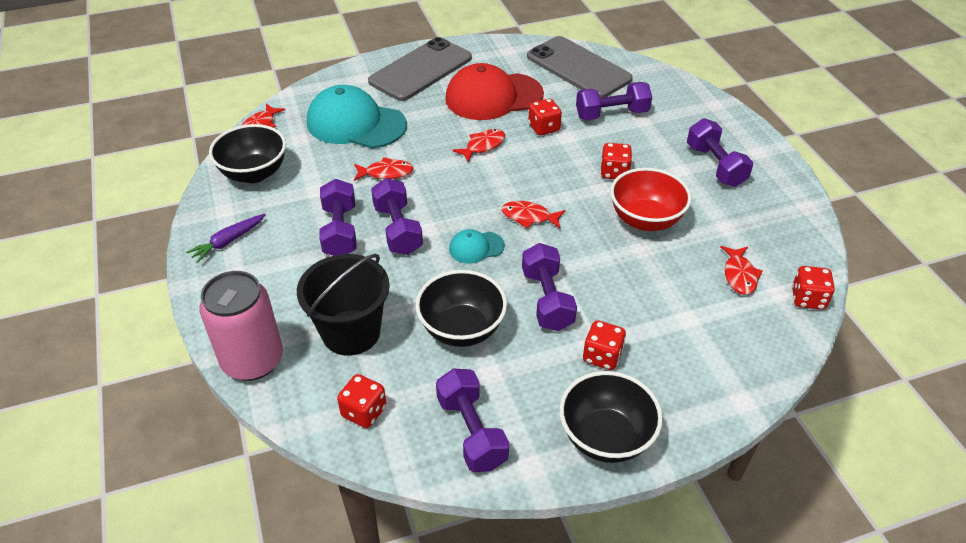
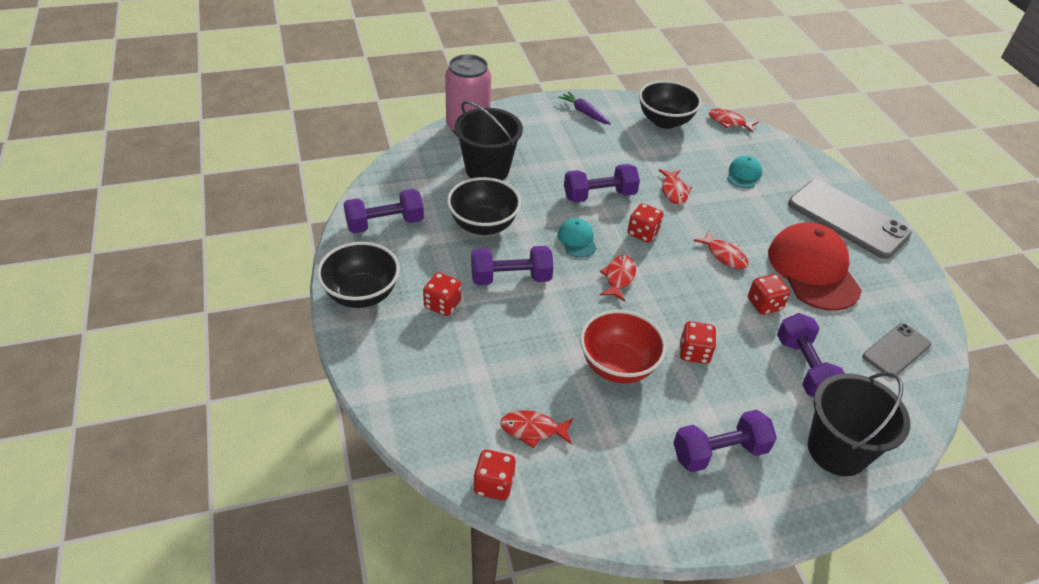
camera: 90 degrees right, 0 degrees up
(340, 231) = (597, 165): purple dumbbell -> none
(356, 123) = (744, 174): turquoise cap -> turquoise cap, size x0.47
(364, 412) = (414, 174): red dice -> red dice (643, 233)
(578, 68) = (896, 350): grey phone -> grey phone, size x0.56
(688, 108) = (837, 450): none -> black bucket

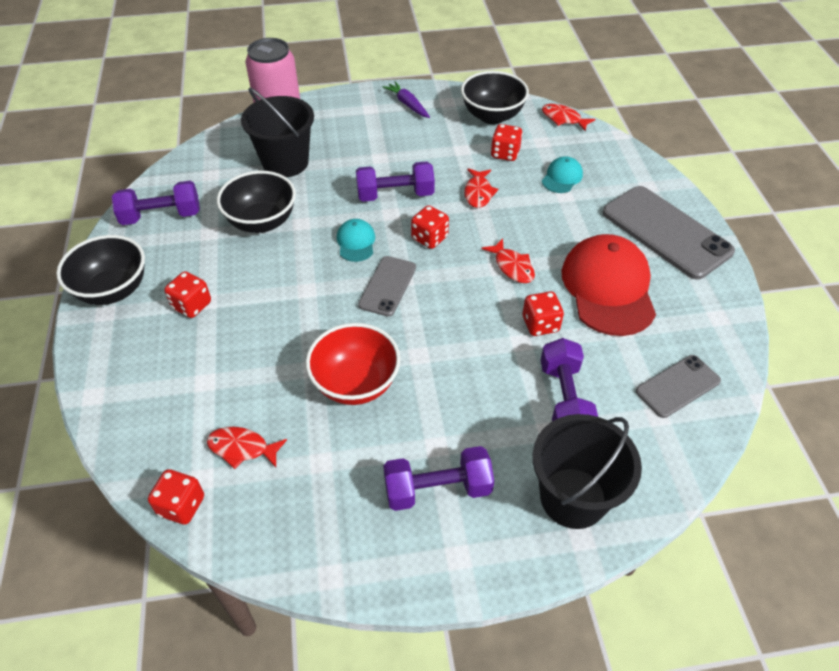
camera: 10 degrees right, 5 degrees up
(511, 278) = (272, 280): purple dumbbell -> none
(618, 278) = (388, 286): red fish -> grey phone
(694, 353) = (444, 374): red dice -> red dice (505, 154)

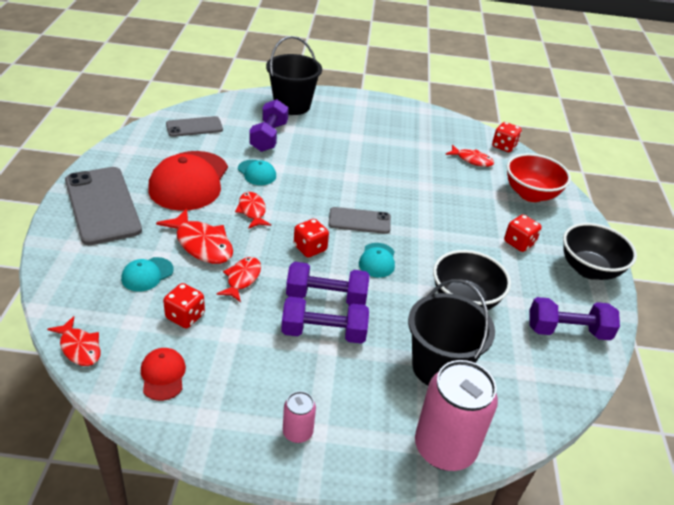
camera: 170 degrees left, 10 degrees down
(355, 383) = (398, 172): red bowl -> red bowl (530, 194)
(383, 106) = (297, 432): none -> pink can
(388, 286) = (359, 221): grey phone -> grey phone turned 60 degrees clockwise
(407, 104) = (262, 426): purple carrot -> none
(437, 489) = (362, 122): purple dumbbell -> purple dumbbell (324, 332)
(492, 116) = (163, 375): black bowl -> red cap
(537, 216) = (201, 244): none -> red fish
(540, 324) = (257, 173): red dice -> turquoise cap

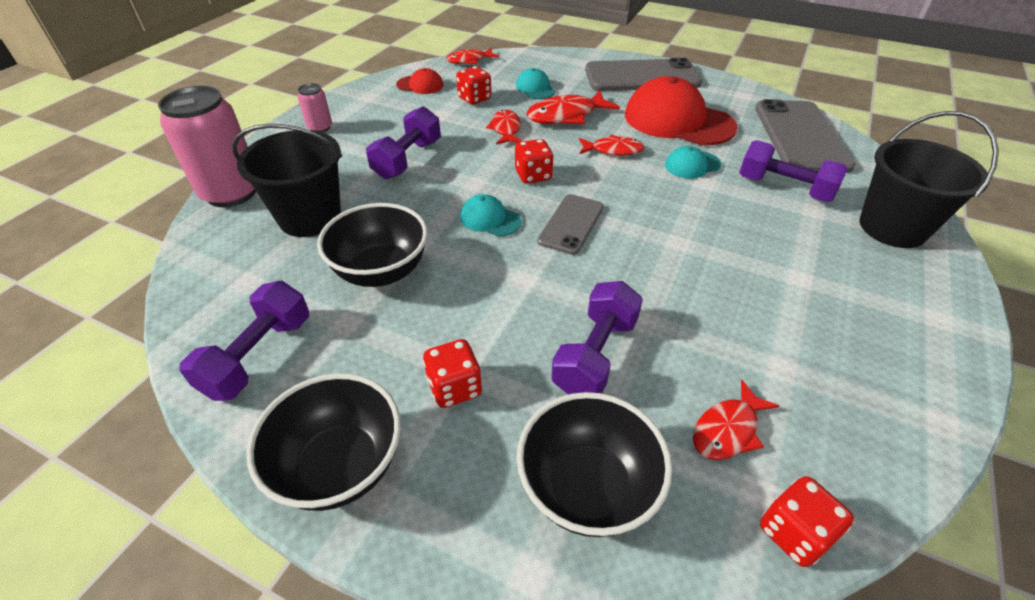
camera: 115 degrees right, 5 degrees up
(194, 127) = (800, 136): grey phone -> grey phone, size x1.80
(242, 279) = (506, 129): red fish -> red fish turned 135 degrees counterclockwise
(326, 297) = (453, 170): purple dumbbell -> purple dumbbell (595, 355)
(530, 194) = (587, 488): red bowl -> black bowl

